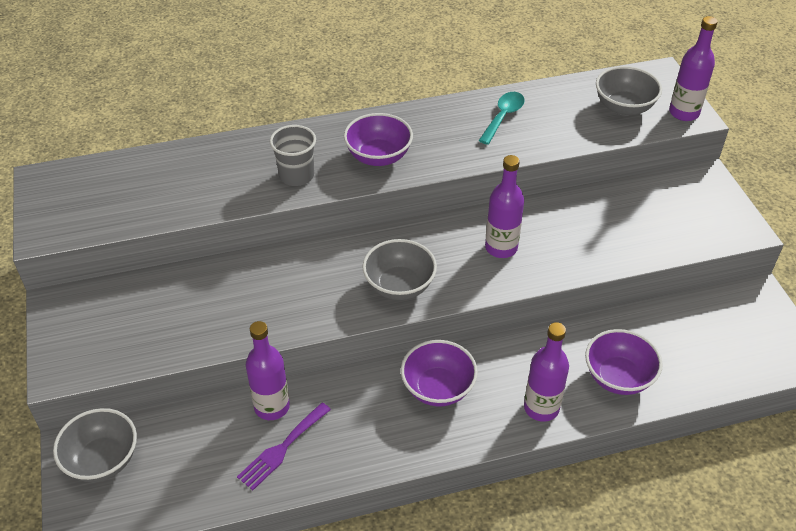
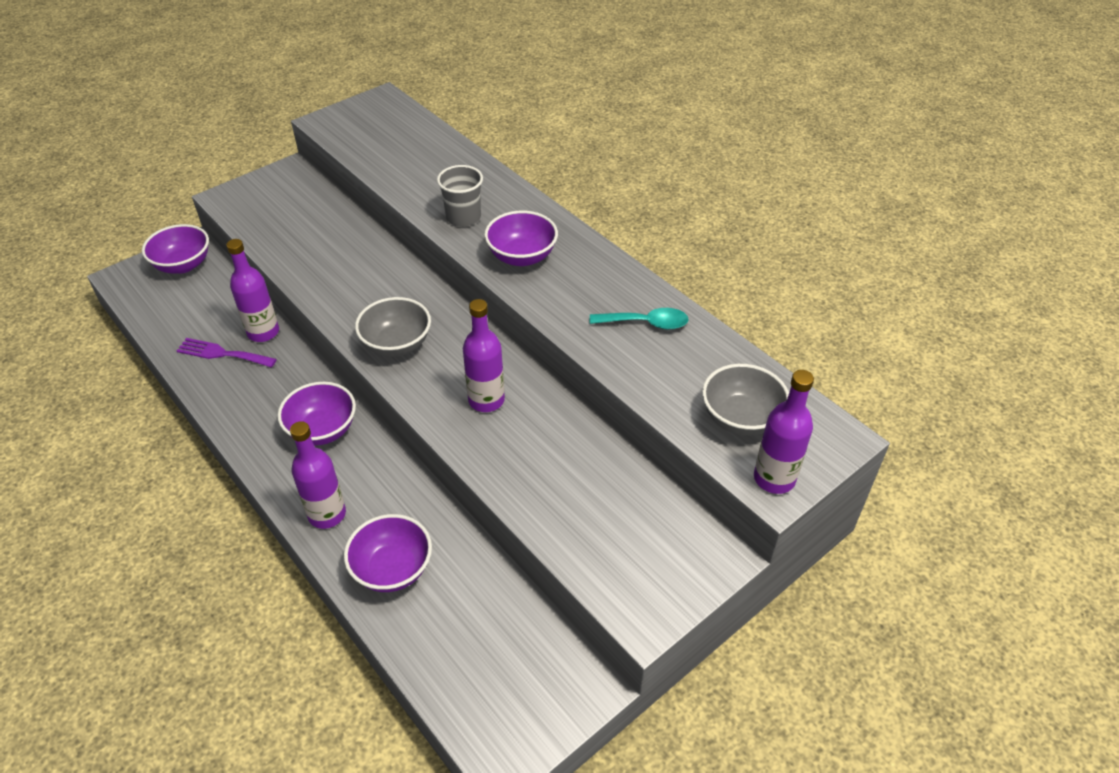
camera: 65 degrees right, 0 degrees up
(102, 460) = (183, 265): grey bowl -> purple bowl

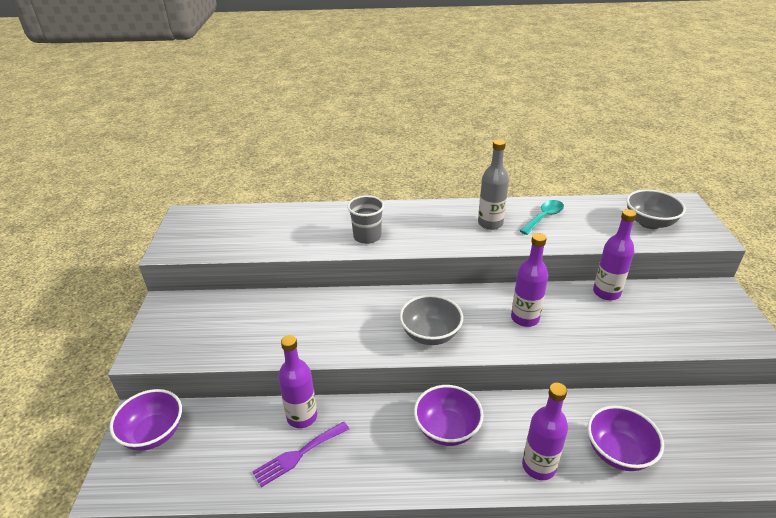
camera: 50 degrees left, 10 degrees down
(522, 257) = (435, 232): purple bowl -> none
(583, 288) = (490, 223): none -> grey bottle
(774, 478) = (704, 233): purple bottle -> purple bottle (606, 292)

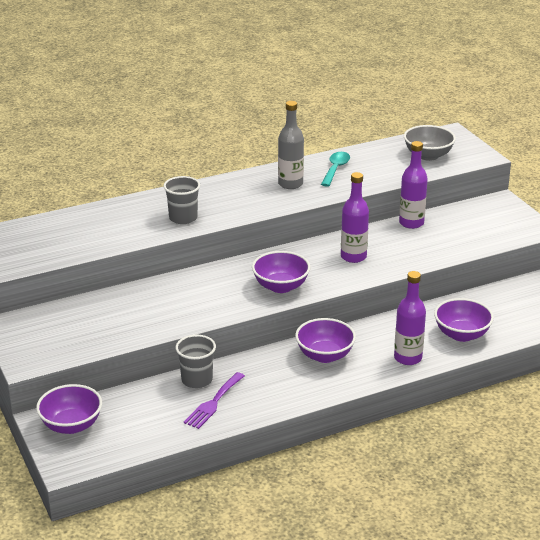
camera: 25 degrees left, 5 degrees down
(302, 417) = (197, 380): purple bottle -> grey cup
(430, 334) = (281, 286): grey bowl -> purple bowl

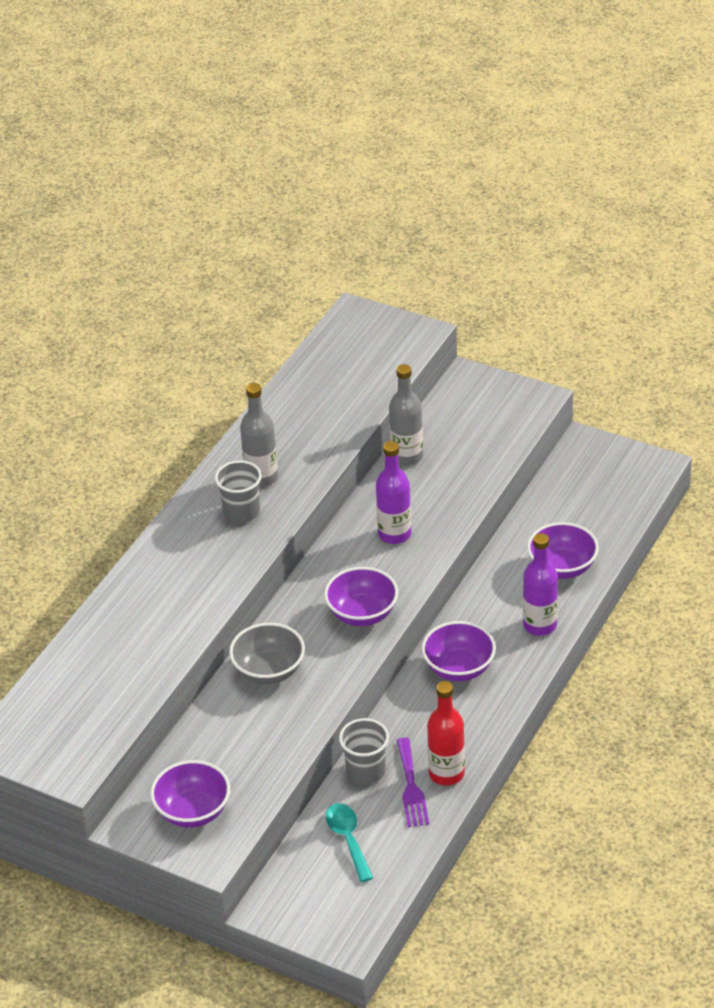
camera: 35 degrees left, 10 degrees up
(71, 425) = (301, 897): purple bowl -> purple bowl (193, 811)
(183, 218) = (199, 587): grey cup -> grey cup (241, 512)
(245, 407) = (446, 773): none -> red bottle
(335, 169) = (287, 431): turquoise spoon -> turquoise spoon (348, 839)
(411, 223) = (407, 456): purple bottle -> grey bottle
(428, 155) = (364, 360): grey bowl -> grey bowl (269, 671)

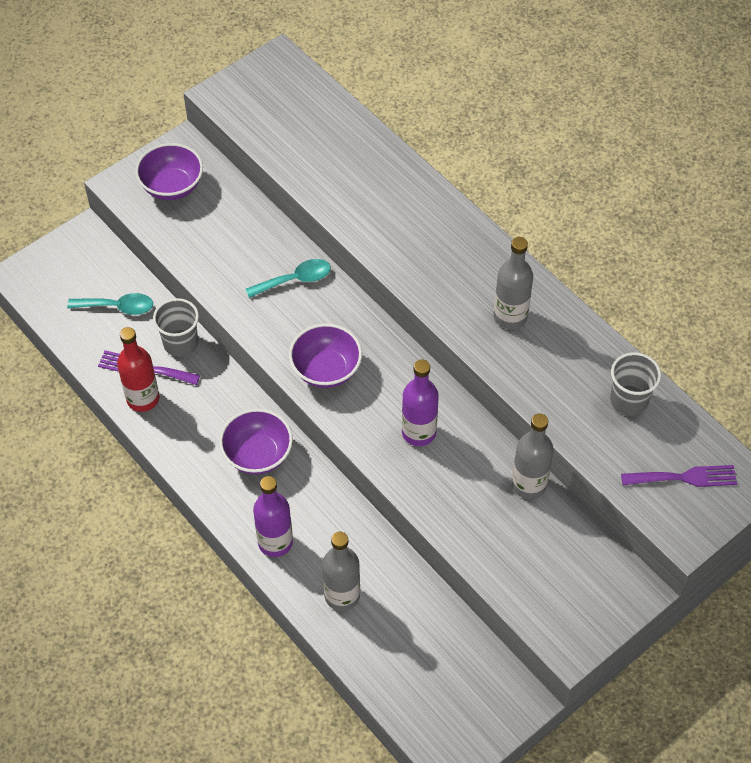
camera: 110 degrees right, 15 degrees up
(241, 512) = (468, 287): grey cup -> grey cup (629, 400)
(269, 671) = (295, 280): grey bowl -> turquoise spoon
(369, 344) = (684, 477): none -> purple fork
(562, 567) = (342, 595): purple bowl -> grey bottle

